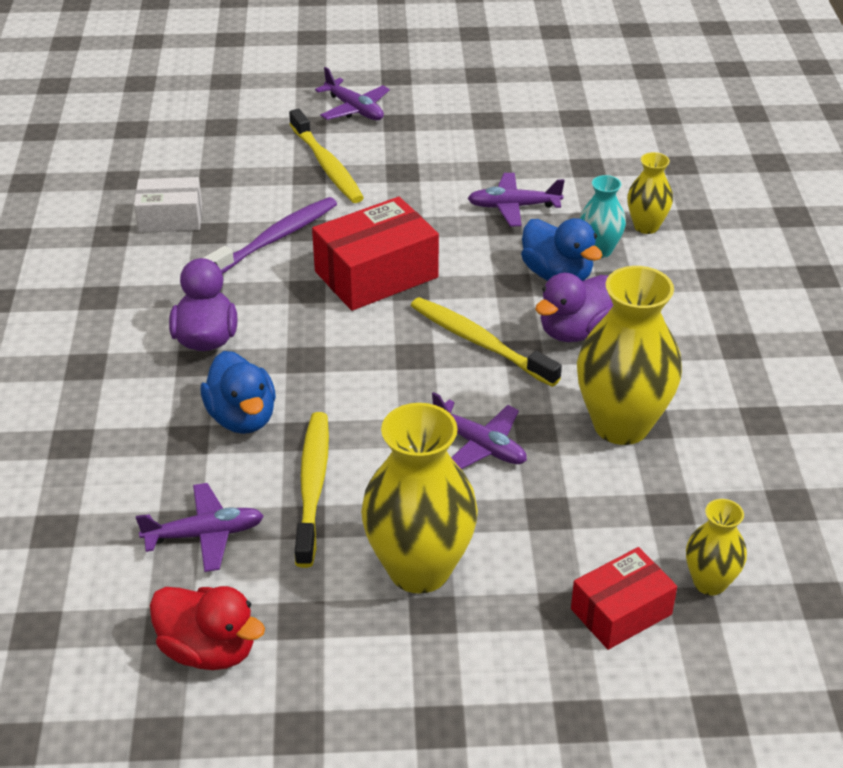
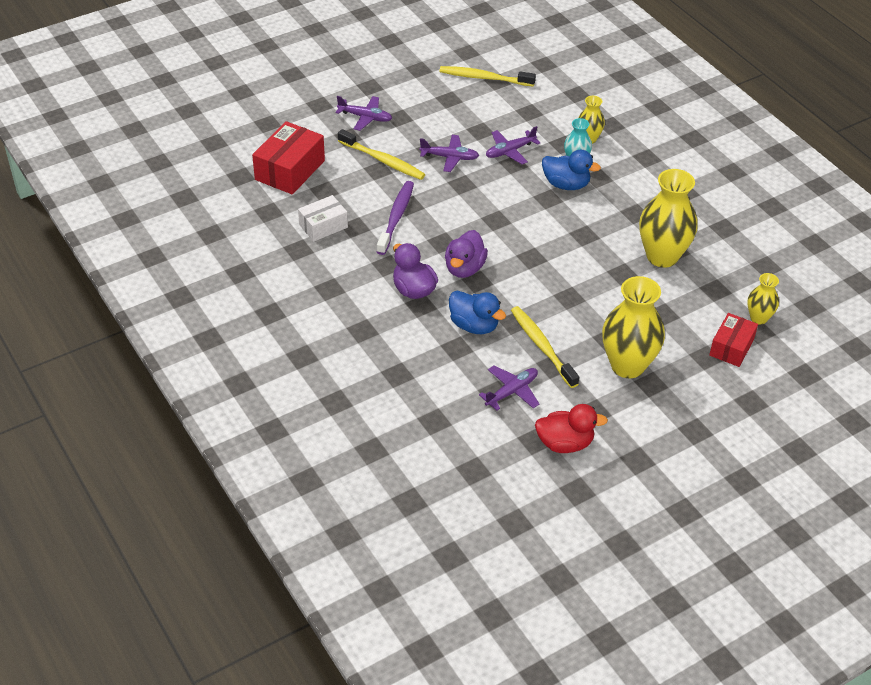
camera: 30 degrees left, 5 degrees up
(376, 274) = (471, 219): red box -> red box (290, 170)
(479, 445) = (604, 293): purple plane -> purple plane (450, 157)
(480, 342) = (558, 238): yellow toothbrush -> yellow toothbrush (484, 78)
(575, 331) = (600, 214): purple duck -> purple duck (464, 268)

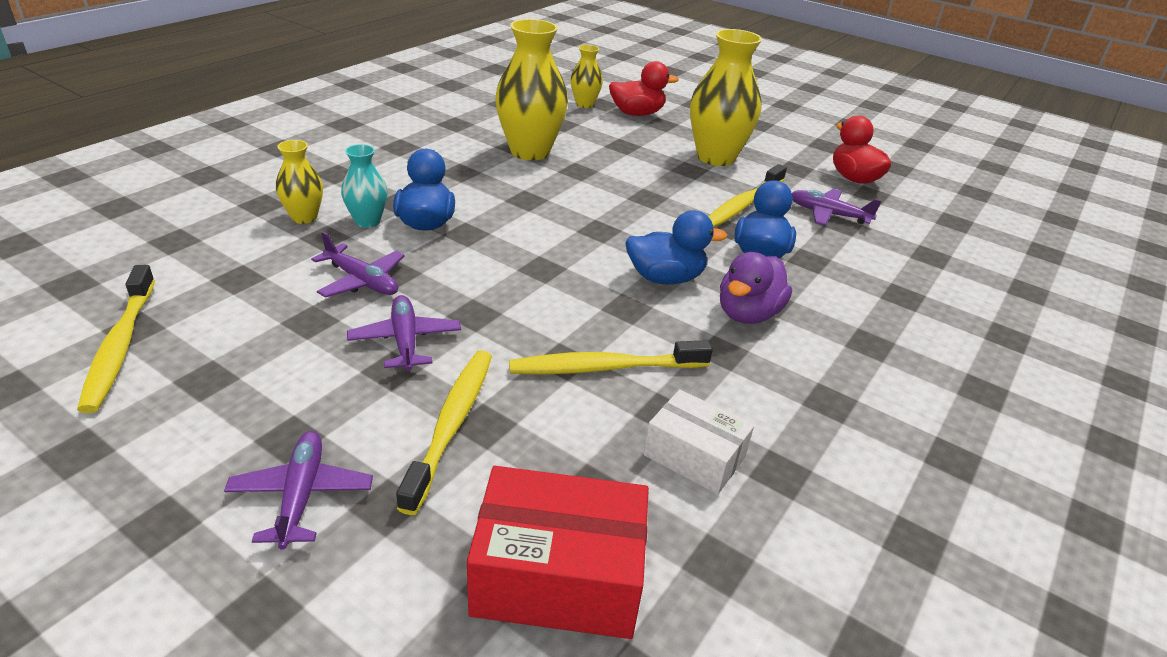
camera: 115 degrees left, 10 degrees down
(396, 217) = (605, 368): purple toothbrush -> yellow toothbrush
(464, 268) = (665, 278): purple duck -> blue duck
(731, 347) = (637, 114): red box -> red duck

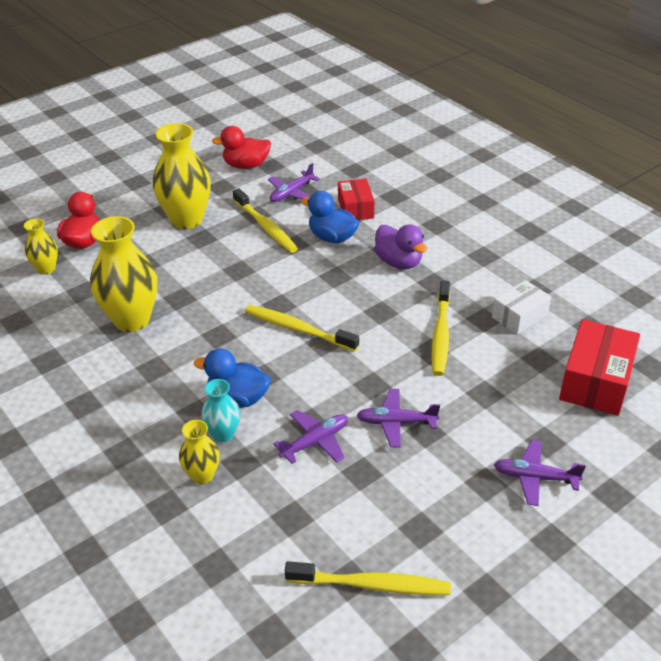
camera: 70 degrees left, 5 degrees up
(451, 425) = (483, 408): yellow toothbrush -> yellow toothbrush (298, 329)
(665, 278) = (350, 287): blue duck -> none
(841, 265) = (355, 208): none -> red box

